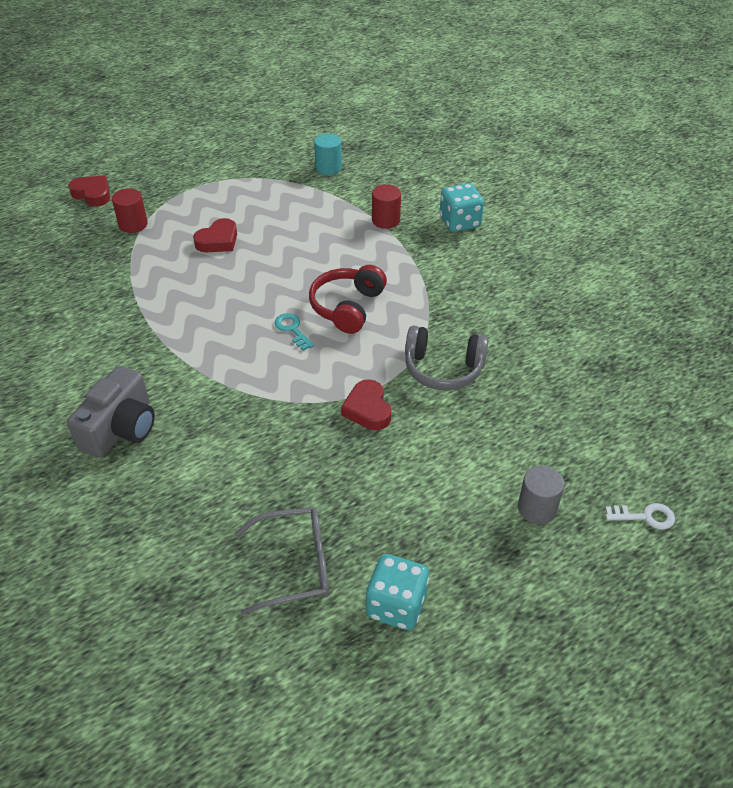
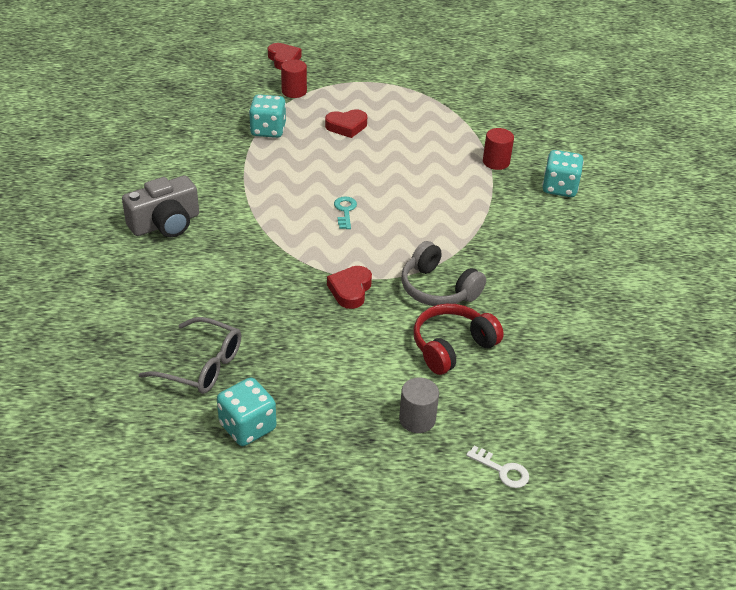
camera: 30 degrees right, 5 degrees down
(142, 277) = (268, 130): none -> turquoise dice
(328, 168) = (485, 105): turquoise cylinder -> none
(347, 307) = (403, 213): red headphones -> red headphones (452, 346)

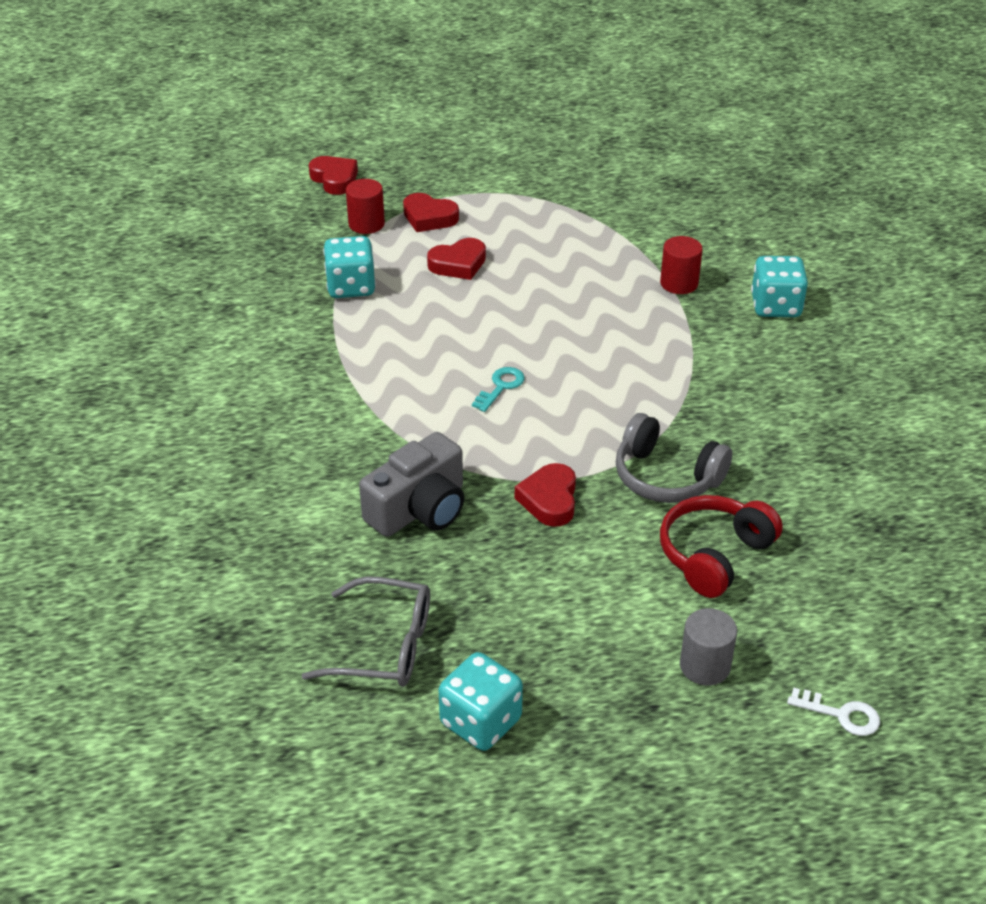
camera: 10 degrees left, 0 degrees up
(165, 224) = (256, 448): grey camera -> grey camera (419, 509)
(338, 93) = (429, 218): none -> red heart
(345, 211) = (501, 387): turquoise key -> turquoise key turned 45 degrees clockwise

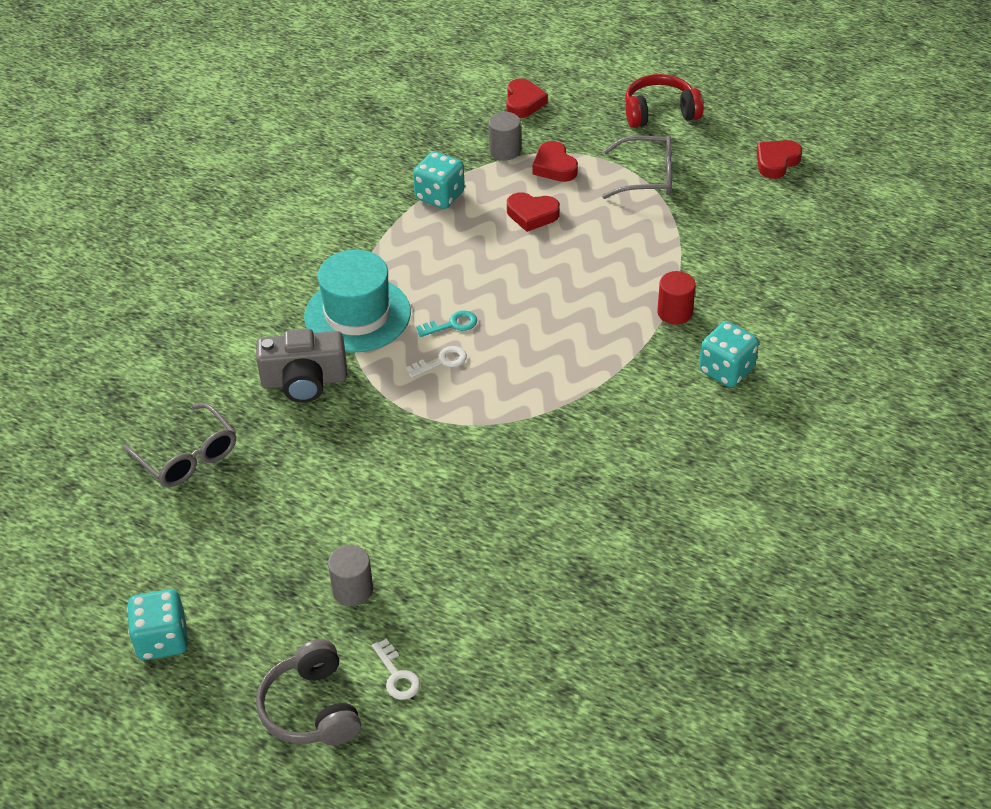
camera: 40 degrees right, 5 degrees up
(366, 224) = (505, 151): red cylinder -> grey cylinder
(398, 424) = (357, 315): none -> turquoise hat
(481, 722) = (187, 536): turquoise dice -> turquoise dice (162, 640)
(521, 191) = (647, 177): none -> grey glasses
(531, 422) = (442, 362): none -> white key
(549, 500) = (389, 422): red heart -> red heart (776, 162)
(666, 477) = (483, 452): grey headphones -> grey headphones (311, 708)
(714, 555) = (448, 524): red headphones -> red headphones (660, 112)

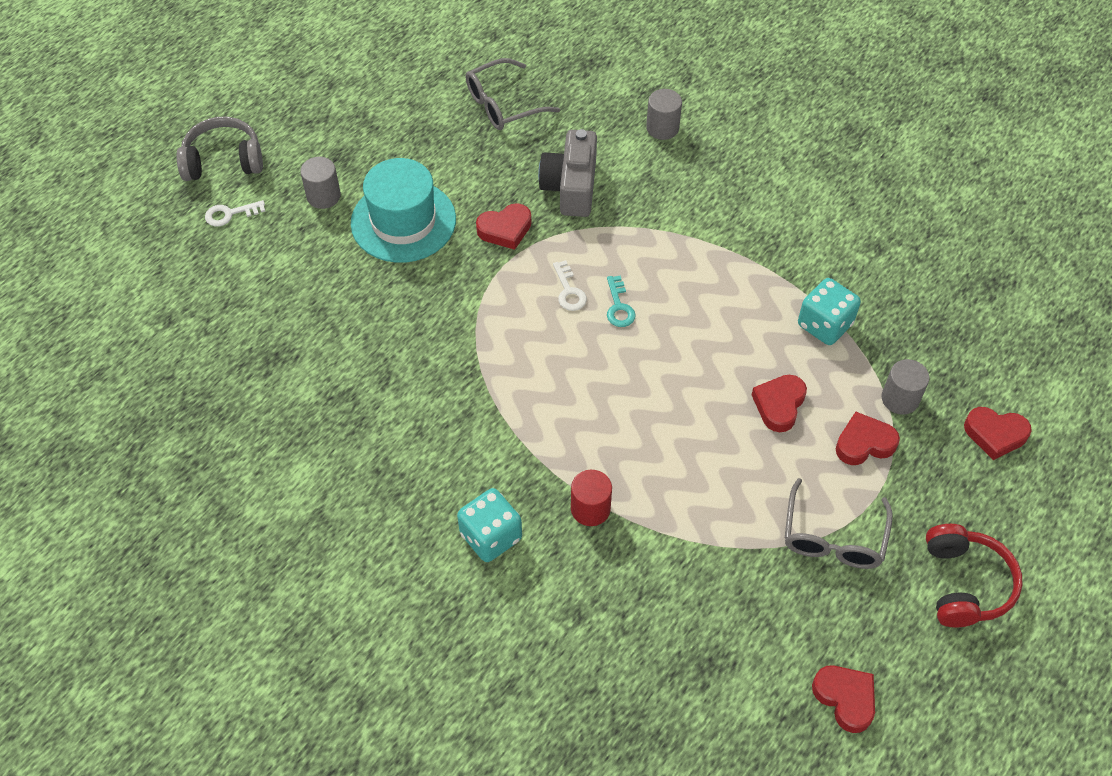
camera: 100 degrees right, 10 degrees up
(162, 640) = (321, 82): turquoise dice -> none
(211, 324) = (662, 128): none -> grey cylinder
(357, 315) = (650, 234): turquoise hat -> turquoise hat (403, 221)
(372, 422) = (505, 229): none -> red heart

